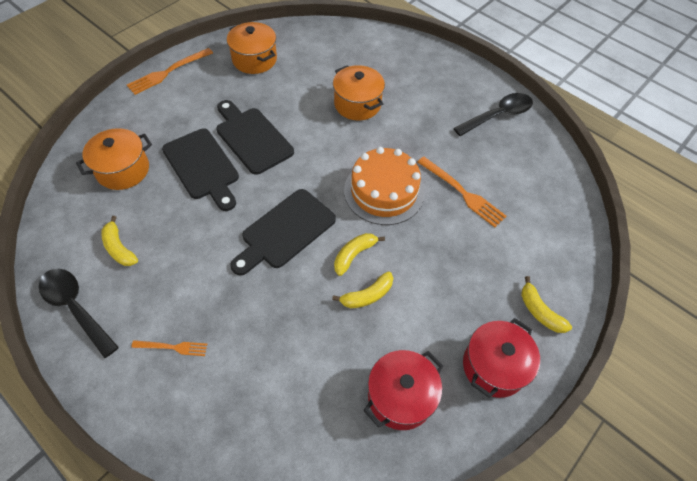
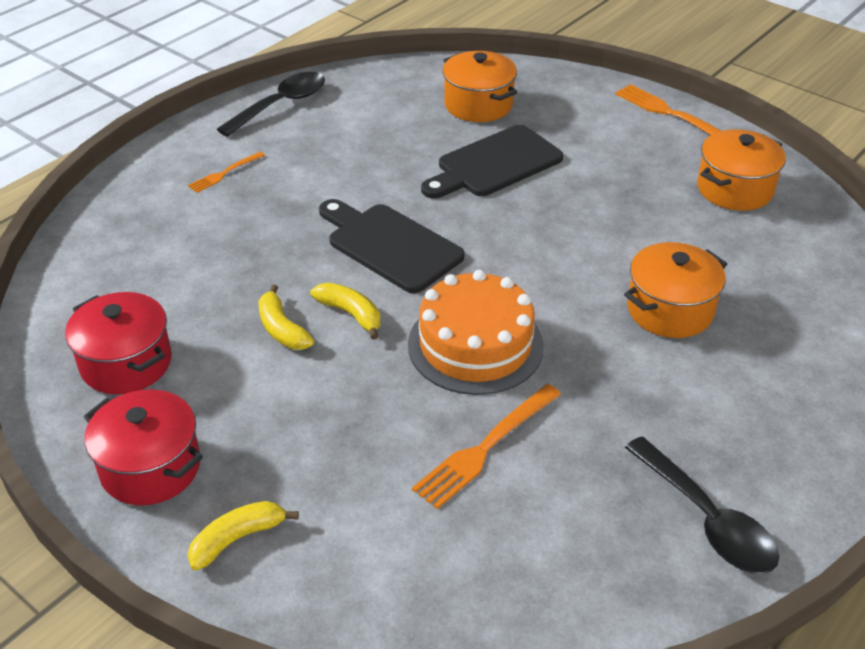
camera: 90 degrees right, 15 degrees down
(119, 248) = (359, 119): yellow banana -> none
(173, 347) = (224, 173): orange fork -> orange fork turned 45 degrees clockwise
(252, 138) = (559, 201): black cutting board -> none

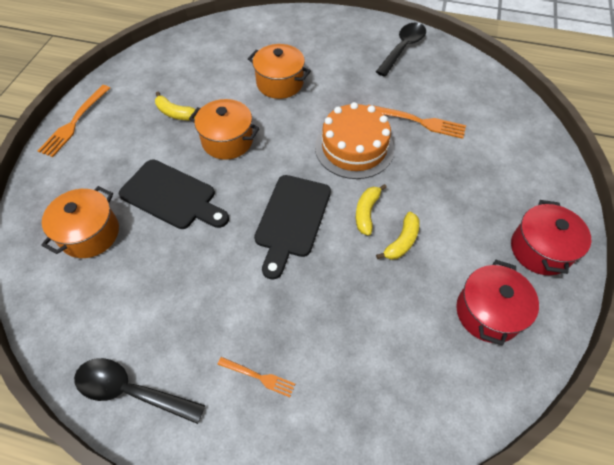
camera: 115 degrees left, 15 degrees up
(237, 538) = (542, 189): yellow banana -> yellow banana (175, 113)
(734, 189) = (156, 79): orange pot -> orange pot (227, 141)

